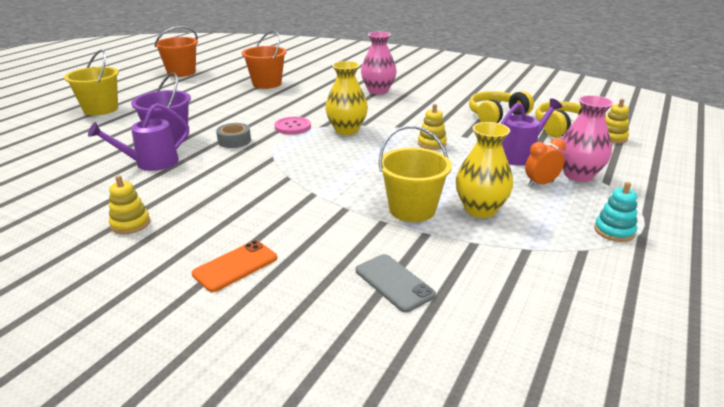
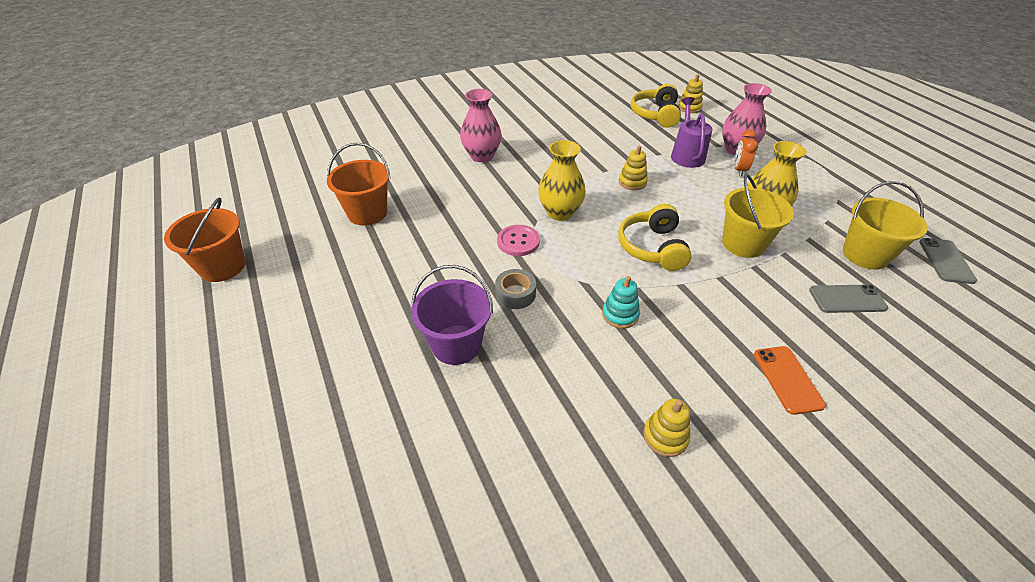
camera: 55 degrees left, 15 degrees up
(101, 109) = (271, 387): yellow bucket -> yellow bucket (865, 255)
(151, 163) = (518, 379): purple watering can -> none
(496, 116) = (606, 129): yellow headphones -> yellow headphones (652, 247)
(575, 352) = (946, 261): none -> grey phone
(614, 231) = (820, 178): turquoise stacking toy -> turquoise stacking toy (620, 315)

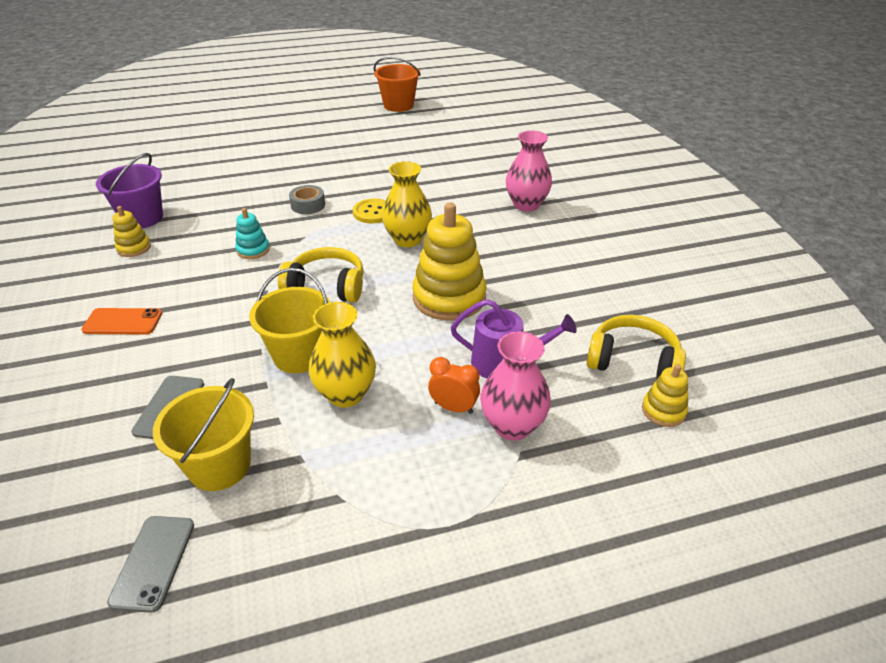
camera: 100 degrees right, 5 degrees down
(367, 213) = (442, 149): orange bucket -> none
(456, 344) = (273, 179): purple bucket -> purple bucket (142, 218)
(518, 241) = (373, 212): pink button -> yellow button
(632, 182) = (449, 298): yellow stacking toy -> yellow stacking toy, size x2.05
(946, 261) = (153, 562): grey phone -> grey phone turned 75 degrees clockwise

